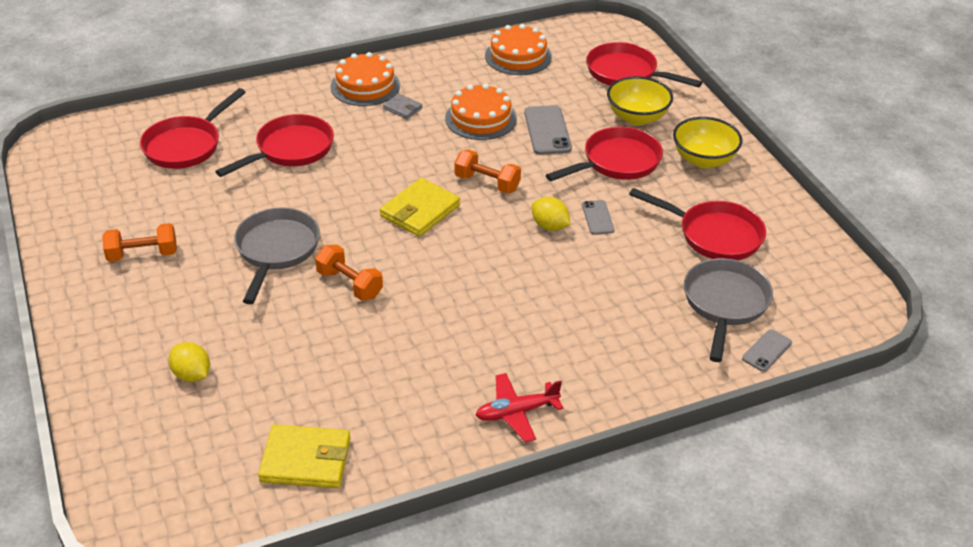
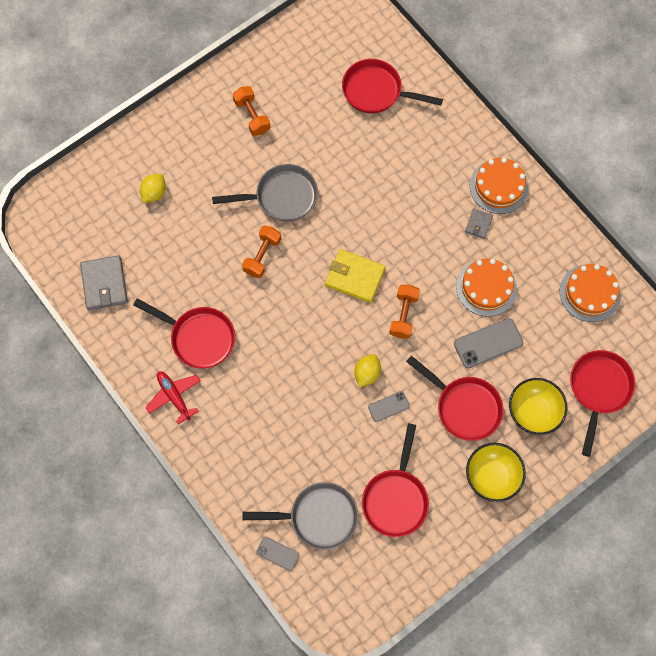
camera: 75 degrees right, 30 degrees up
(290, 150) = (395, 163): red pan -> red pan (198, 337)
(306, 460) = (104, 284): yellow wallet -> grey wallet

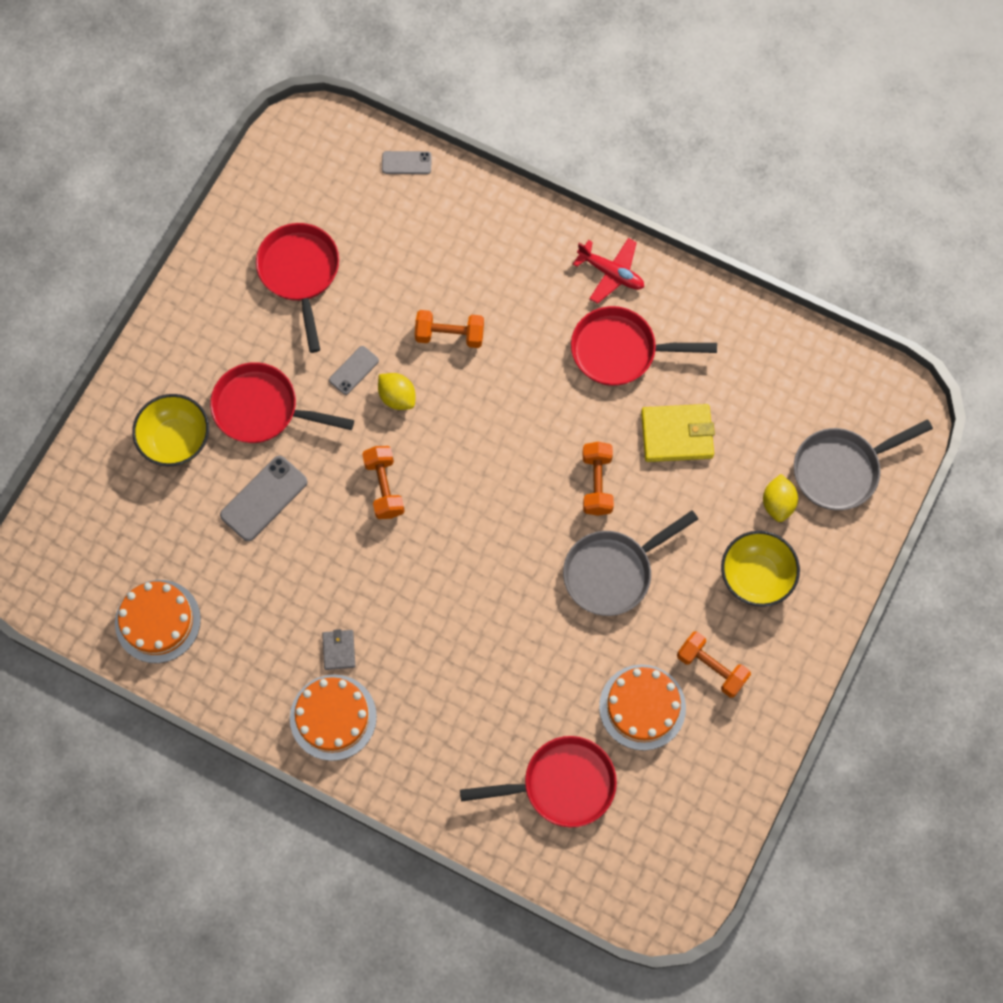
camera: 155 degrees right, 0 degrees up
(104, 284) = (769, 363): grey wallet -> none
(310, 402) = (449, 335): none -> orange dumbbell
(318, 517) = (379, 217): grey pan -> grey pan (841, 470)
(355, 277) = (467, 508): yellow wallet -> yellow wallet (677, 434)
(367, 373) = (397, 397): yellow lemon -> yellow lemon turned 45 degrees counterclockwise
(486, 287) = (294, 569): orange cake -> orange cake (642, 707)
(492, 476) = (198, 345): yellow bowl -> yellow bowl (756, 576)
(598, 389) = (105, 501): red pan -> none

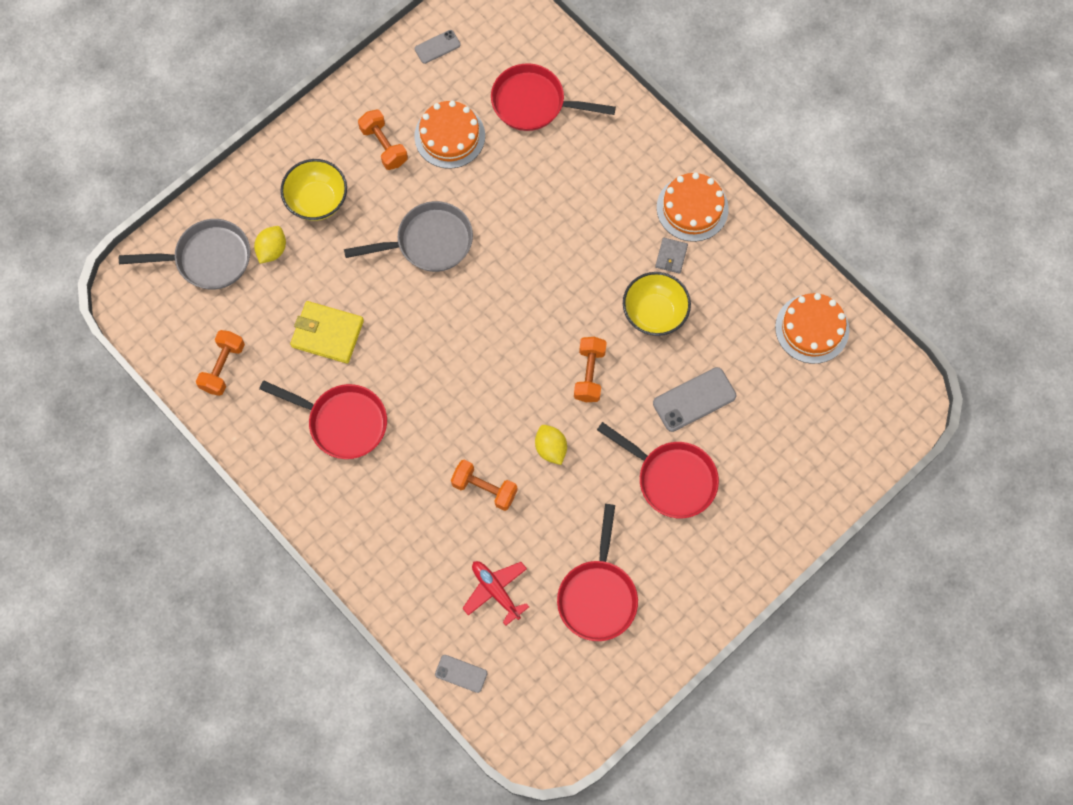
camera: 160 degrees left, 0 degrees up
(176, 440) = (755, 477): yellow bowl -> yellow bowl (654, 313)
(354, 370) = (580, 486): grey phone -> grey phone (437, 47)
(597, 483) = (411, 316): orange dumbbell -> orange dumbbell (223, 367)
(611, 273) = (319, 496): red plane -> red plane (496, 591)

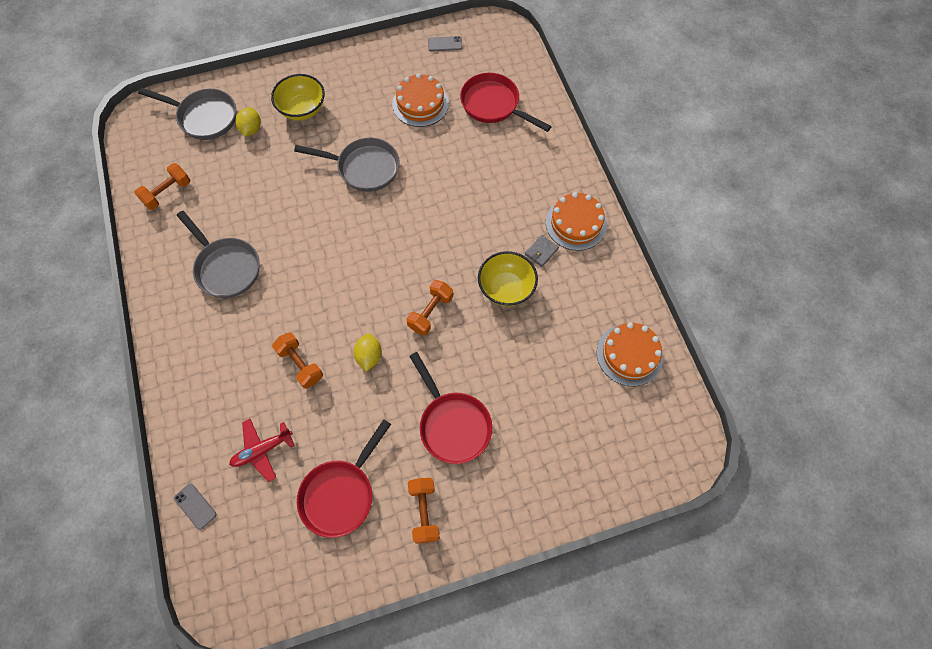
camera: 25 degrees right, 5 degrees down
(272, 250) = (251, 129): yellow lemon -> yellow lemon turned 45 degrees counterclockwise
(327, 333) = (254, 200): yellow wallet -> none
(342, 422) = (226, 267): red pan -> grey pan
(384, 146) = (370, 92): orange dumbbell -> orange dumbbell (424, 512)
(496, 591) = (262, 450): red plane -> red plane turned 105 degrees counterclockwise
(694, 399) = (504, 368): grey phone -> none

